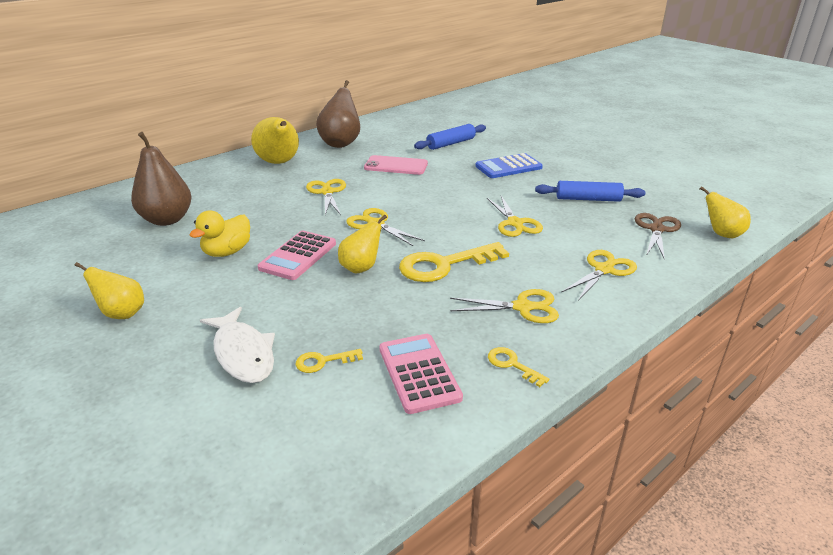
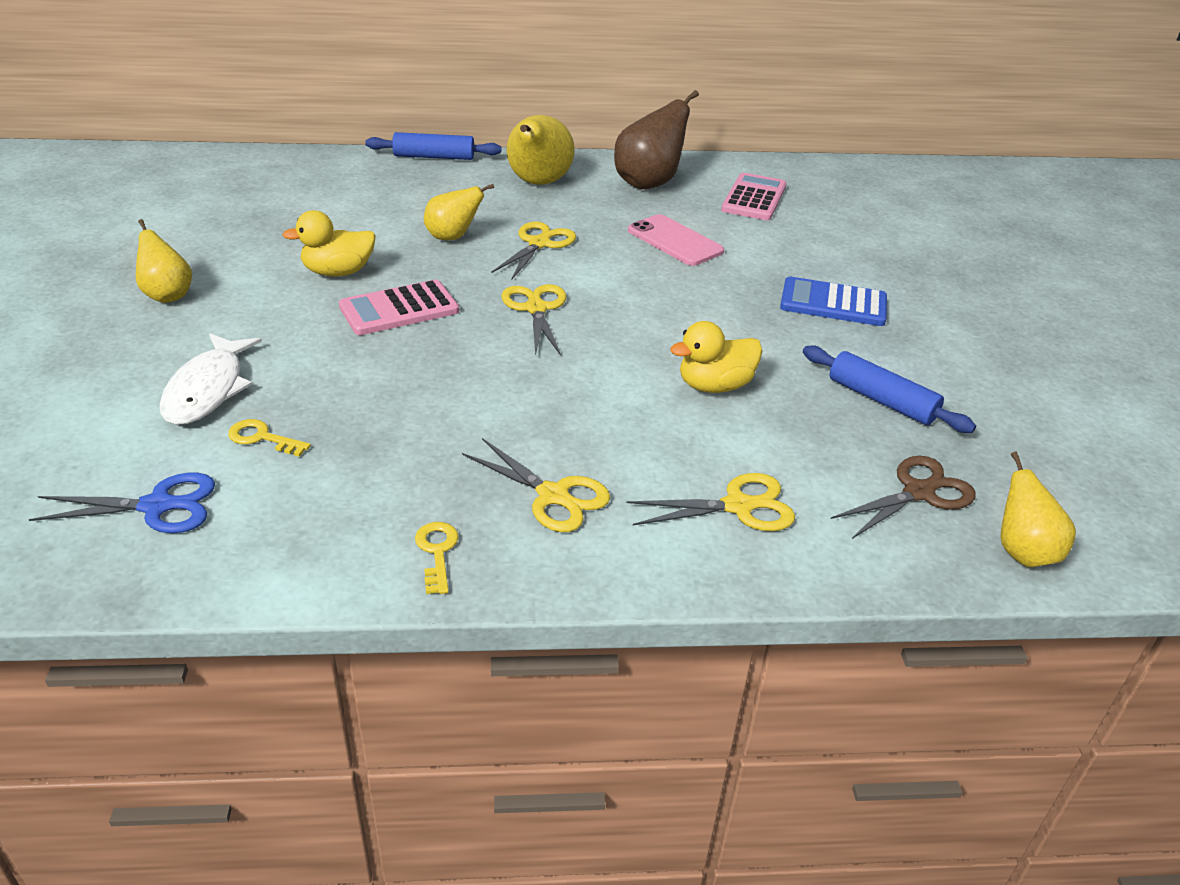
camera: 35 degrees right, 5 degrees up
(167, 220) = (332, 209): brown pear -> none
(316, 435) = (157, 506): none -> blue scissors
(361, 268) = (443, 355): yellow pear -> yellow pear (452, 237)
(419, 373) = (330, 503): pink calculator -> pink calculator (754, 198)
(444, 265) = (540, 397): yellow key -> none
(451, 143) = (800, 237): blue rolling pin -> blue rolling pin (434, 157)
(515, 223) = (714, 386): yellow scissors -> yellow duck

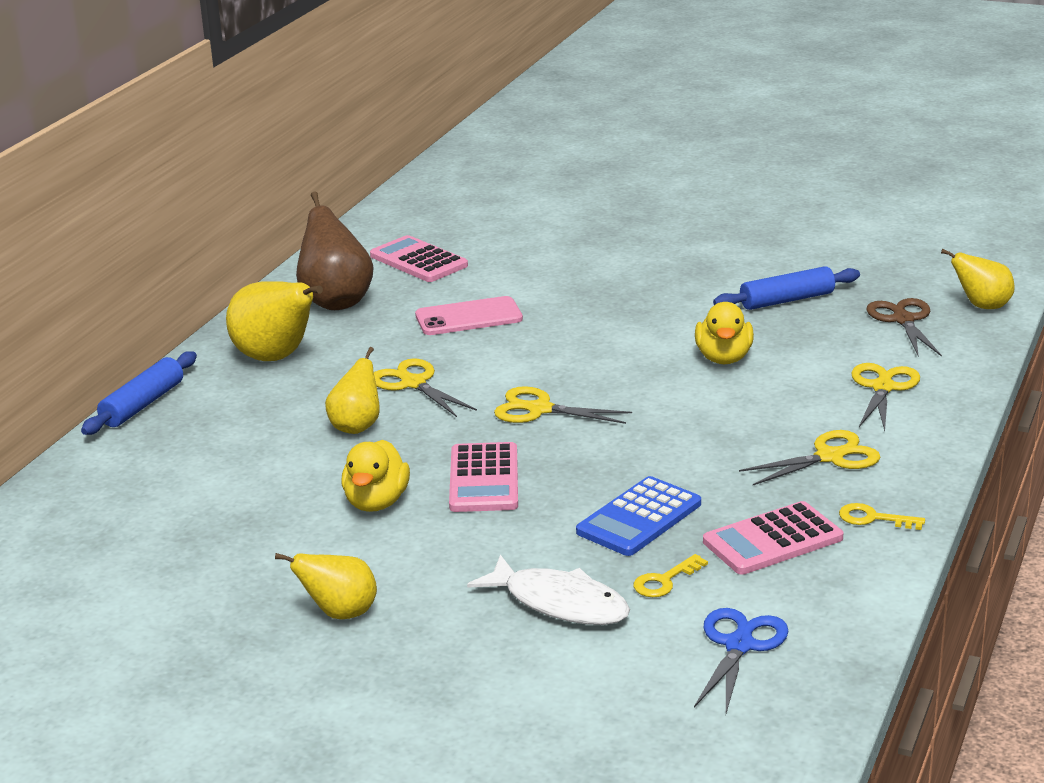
camera: 60 degrees left, 10 degrees down
(362, 489) = (772, 540): none -> pink calculator
(833, 303) = (636, 278): blue calculator -> blue calculator (639, 518)

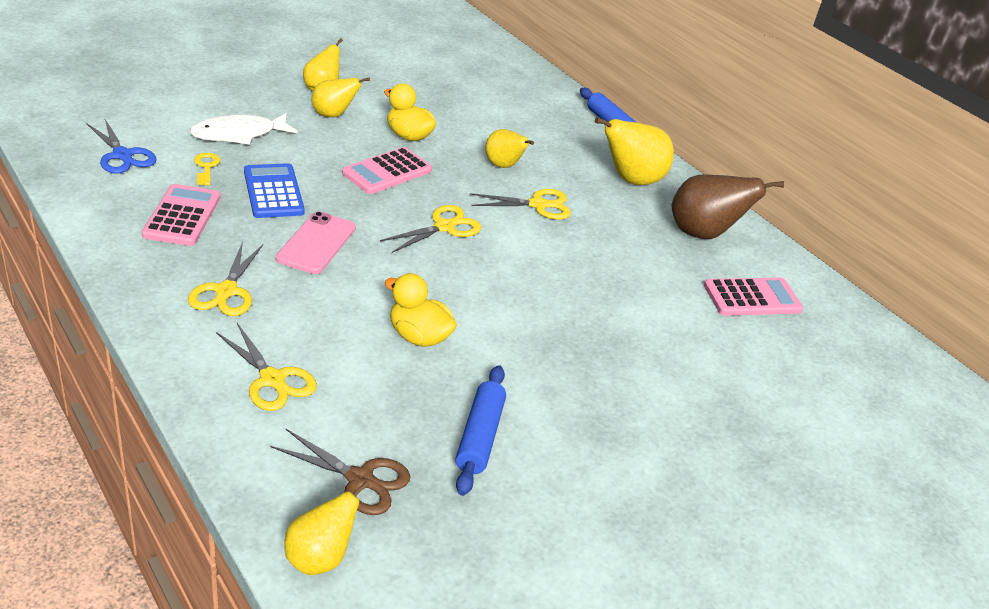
camera: 115 degrees right, 10 degrees up
(402, 570) = (333, 115): none -> yellow pear
(468, 317) = (620, 269): pink phone -> pink phone (316, 243)
(484, 479) = (387, 172): pink calculator -> pink calculator turned 75 degrees counterclockwise
(873, 518) = (140, 260): yellow key -> none

